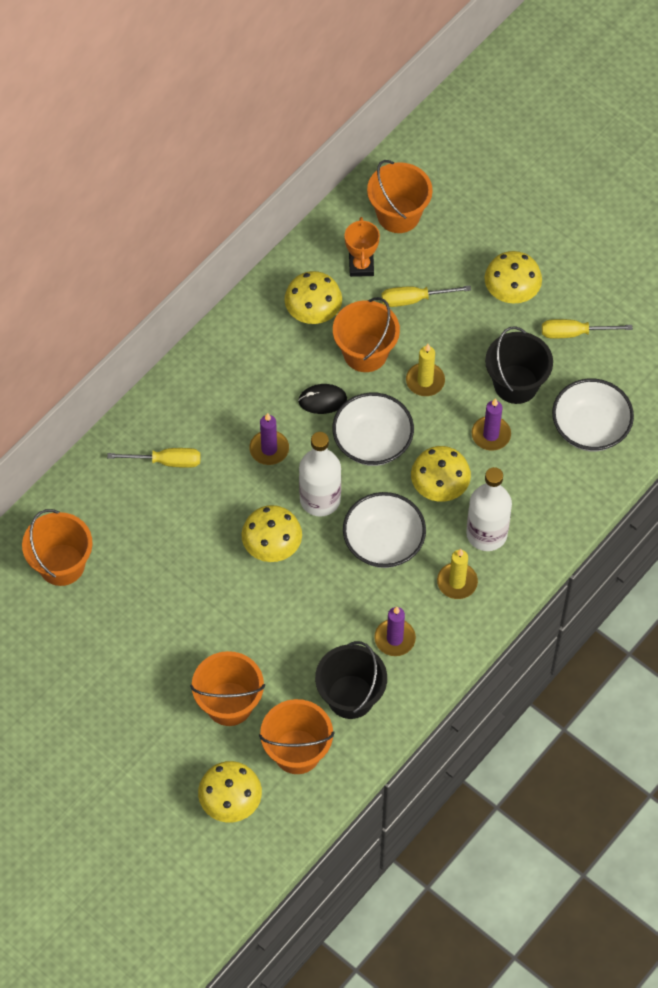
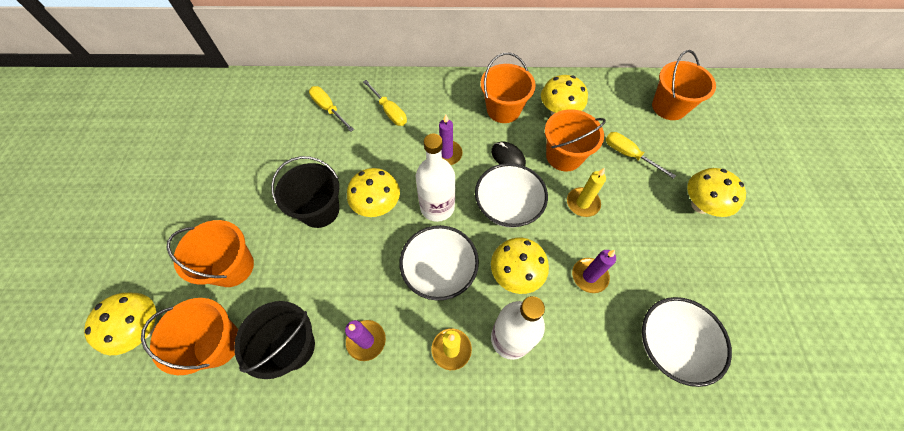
camera: 50 degrees right, 0 degrees up
(61, 565) = (277, 110): orange bucket -> orange bucket (503, 110)
(361, 266) = (615, 113): orange trophy -> none
(516, 384) = (643, 261): black bucket -> black bucket (320, 210)
(574, 333) = (724, 269): yellow screwdriver -> yellow screwdriver (328, 109)

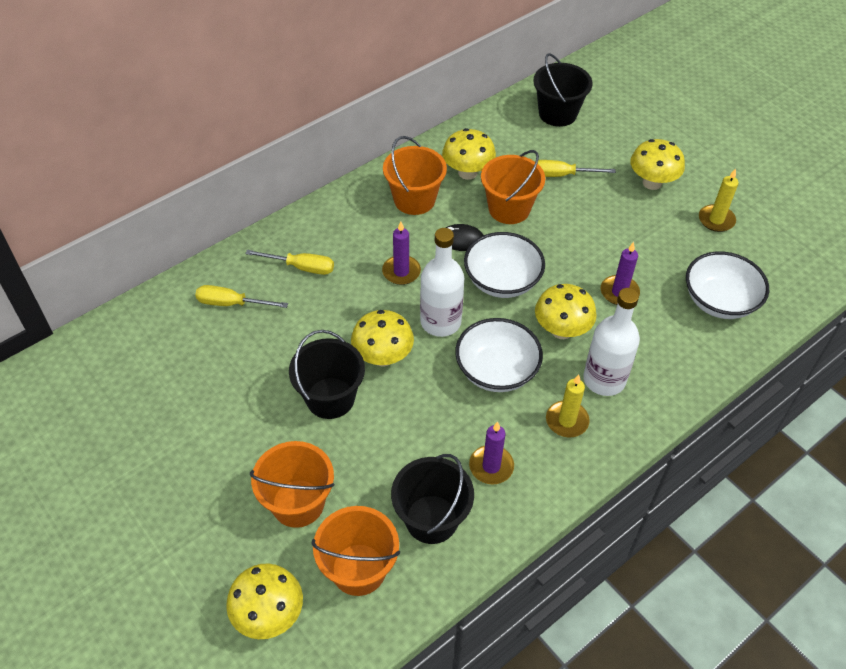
camera: 40 degrees left, 10 degrees down
(582, 203) = (561, 239): yellow candle -> yellow candle (716, 220)
(669, 107) = (557, 113): orange bucket -> black bucket

